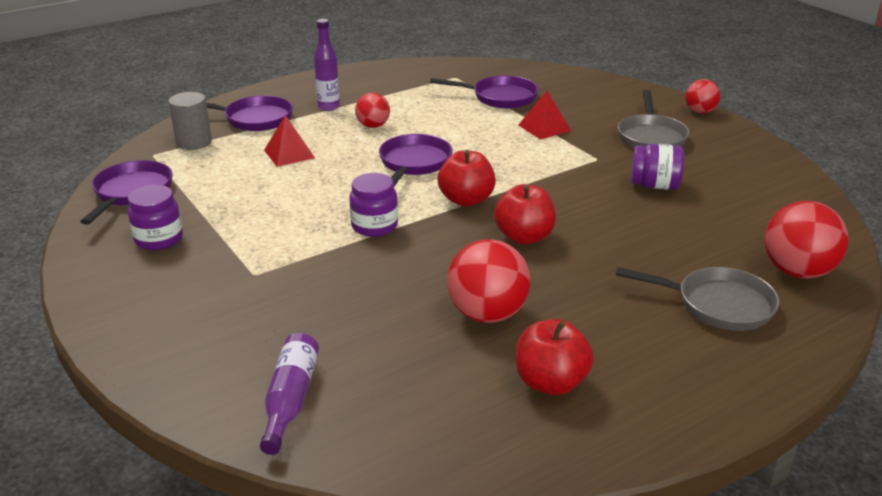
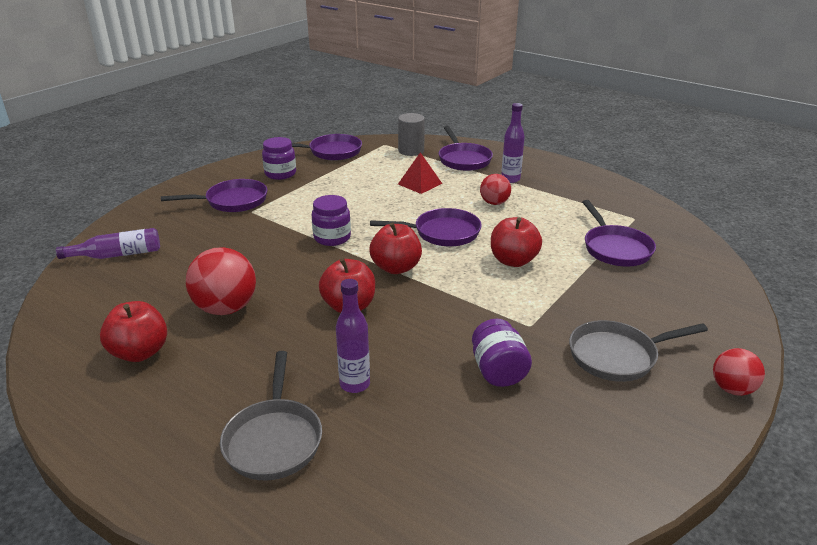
camera: 70 degrees right, 0 degrees up
(209, 286) = (232, 201): none -> purple pan
(491, 142) = (513, 261): none -> red apple
(544, 128) = (571, 283): red pyramid -> none
(652, 253) = (355, 384): none -> purple bottle
(797, 271) = (363, 502): red ball -> none

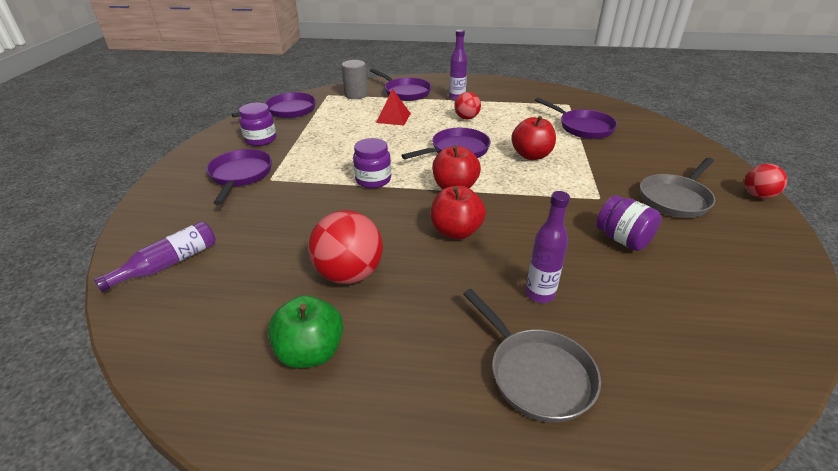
camera: 30 degrees left, 5 degrees up
(140, 352) = (310, 352): red apple -> green apple
(232, 201) = (240, 175): purple pan -> purple pan turned 45 degrees counterclockwise

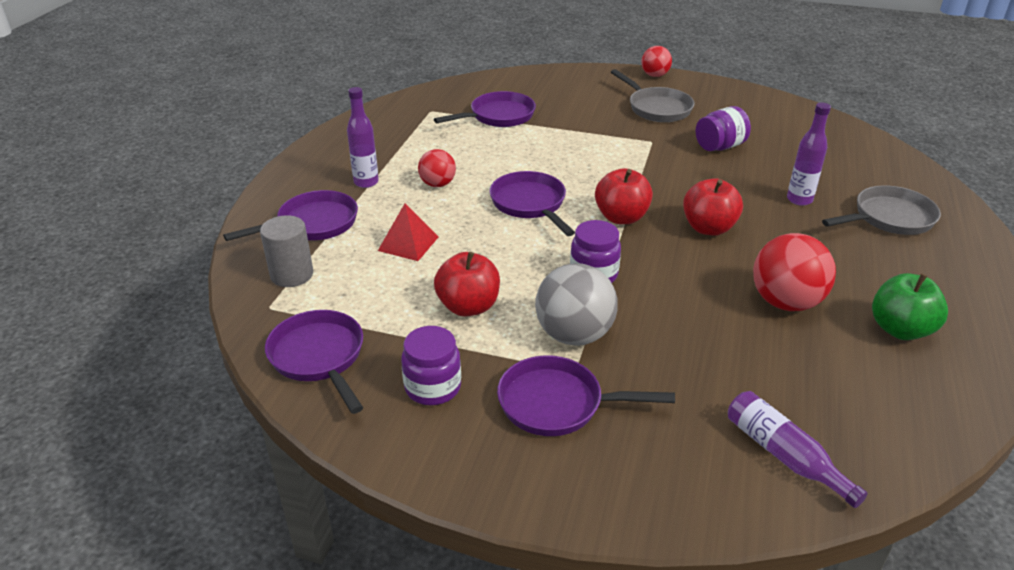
camera: 80 degrees left, 0 degrees up
(304, 177) = (574, 335): none -> grey ball
(531, 155) = (557, 159): red apple -> red apple (468, 306)

